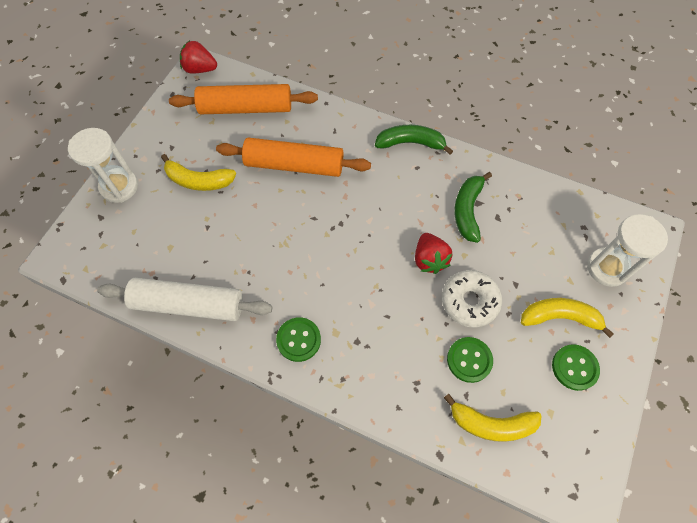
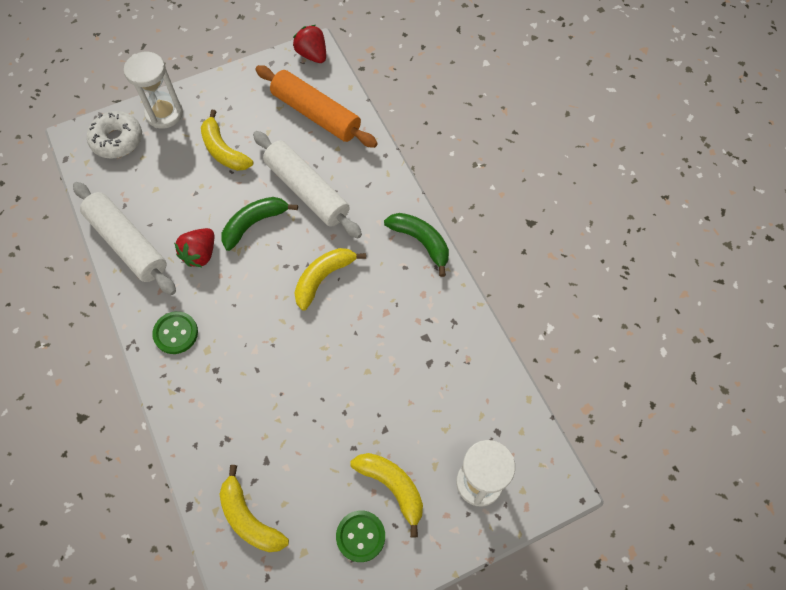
camera: 40 degrees right, 0 degrees up
(294, 165) = (307, 191): orange rolling pin -> white rolling pin
(369, 216) = (323, 278): none -> yellow banana
(429, 259) = (335, 352): red strawberry -> red strawberry (200, 254)
(467, 210) = (409, 336): green banana -> green banana (254, 224)
(469, 301) = (332, 412): white donut -> white donut (117, 140)
(469, 360) = (283, 456): green button -> none

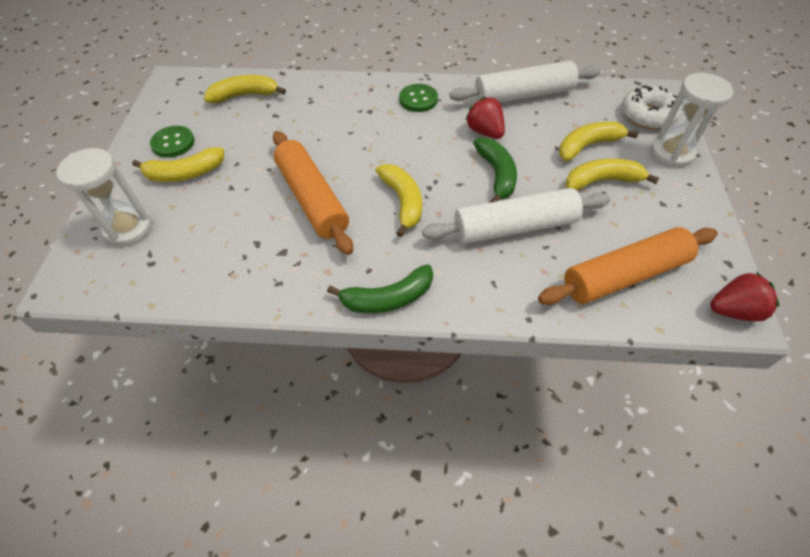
camera: 120 degrees right, 10 degrees down
(182, 171) = (587, 146): none -> yellow banana
(359, 350) = (312, 199): none -> orange rolling pin

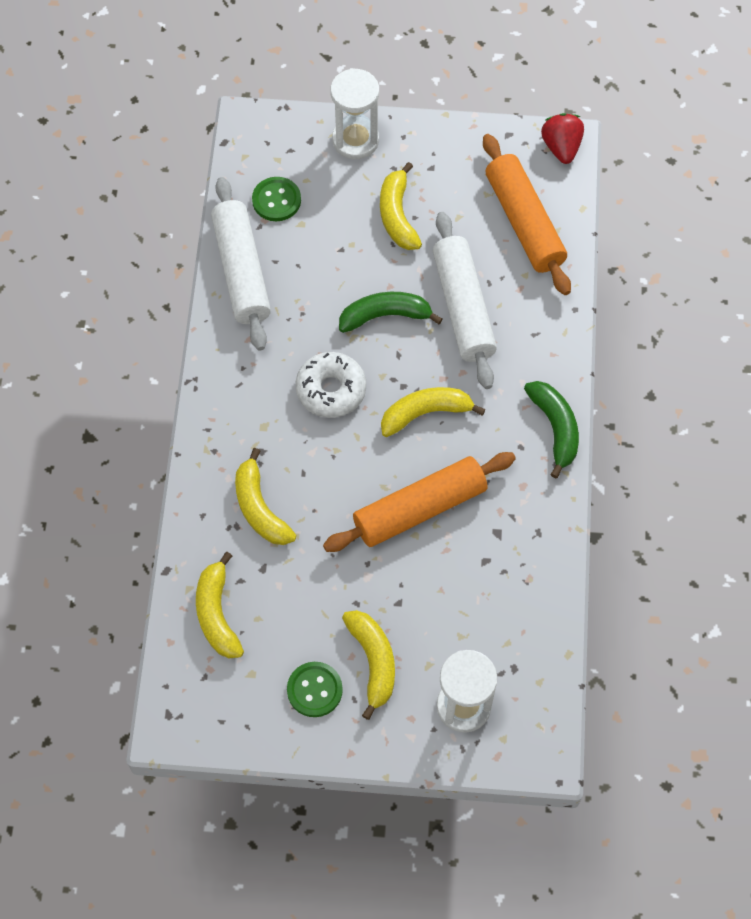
camera: 90 degrees left, 10 degrees up
(418, 99) = (241, 392): green button -> green button (276, 200)
(485, 132) = (310, 321): red strawberry -> none
(587, 146) = (340, 218): yellow banana -> yellow banana (260, 508)
(647, 115) = (289, 147): white donut -> white donut (331, 390)

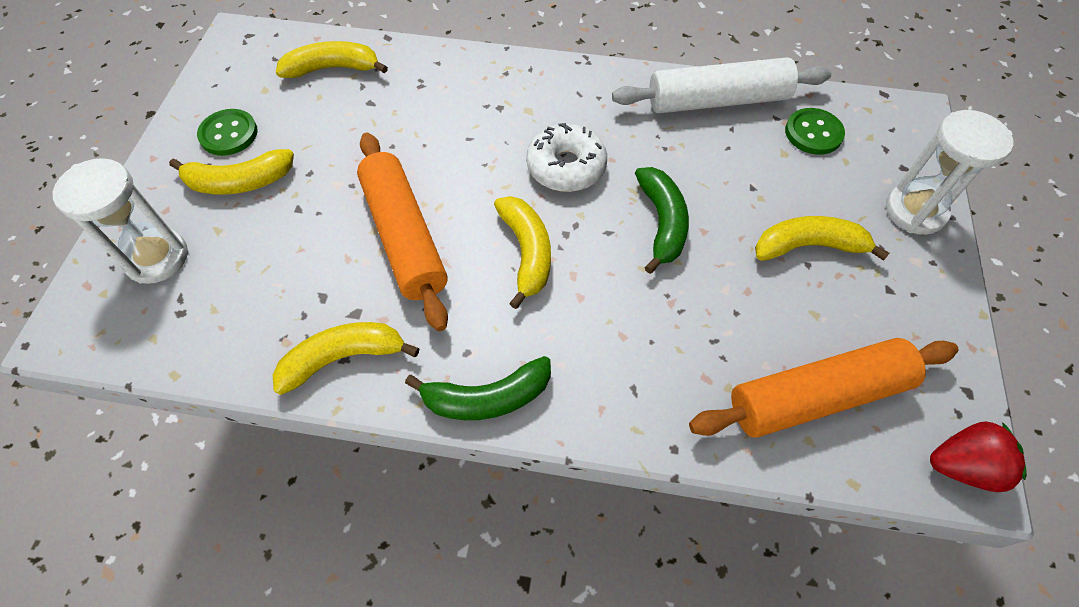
camera: 95 degrees right, 5 degrees down
(260, 508) = (435, 103): yellow banana -> yellow banana (343, 358)
(463, 307) = (675, 306): white rolling pin -> none

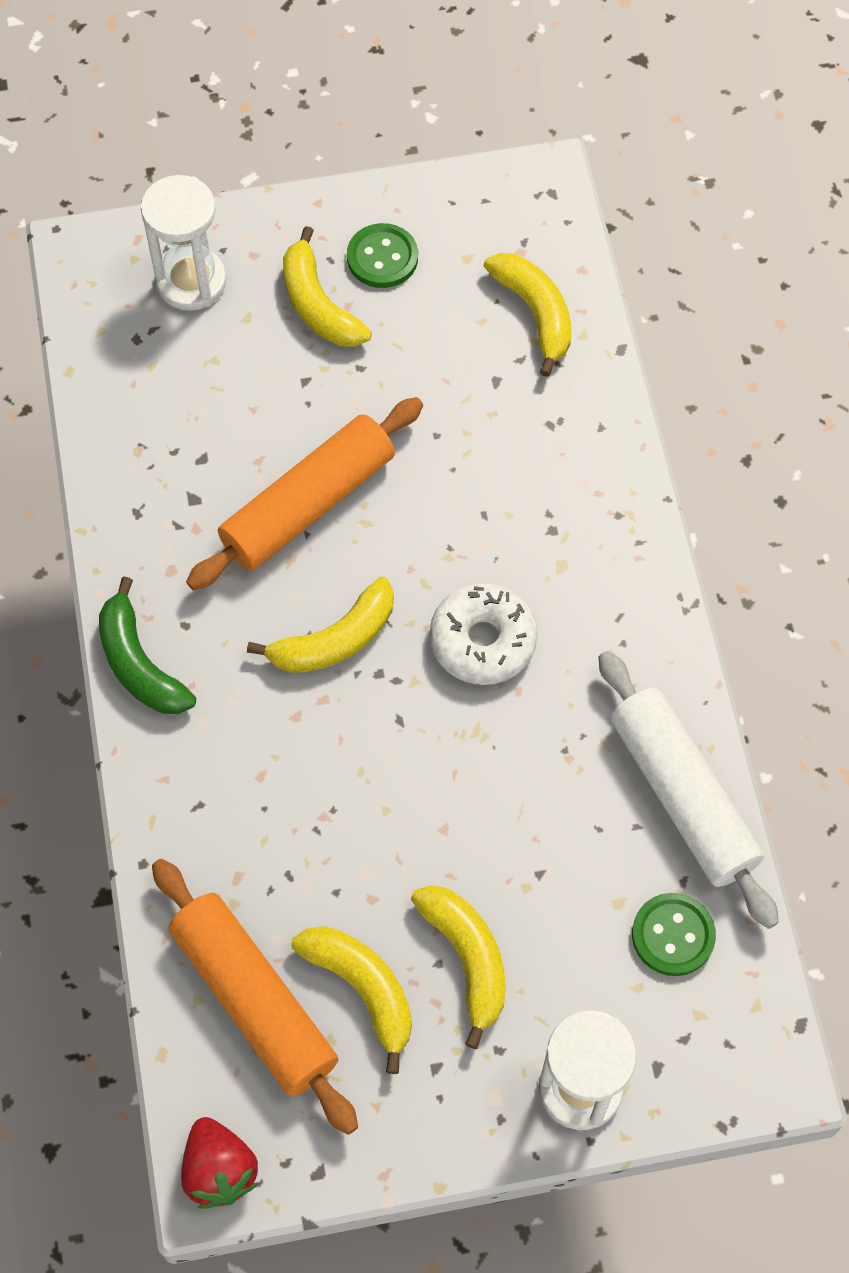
camera: 70 degrees right, 5 degrees up
(343, 358) = (138, 511): yellow banana -> yellow banana (362, 988)
(662, 223) = (437, 777): green banana -> none

